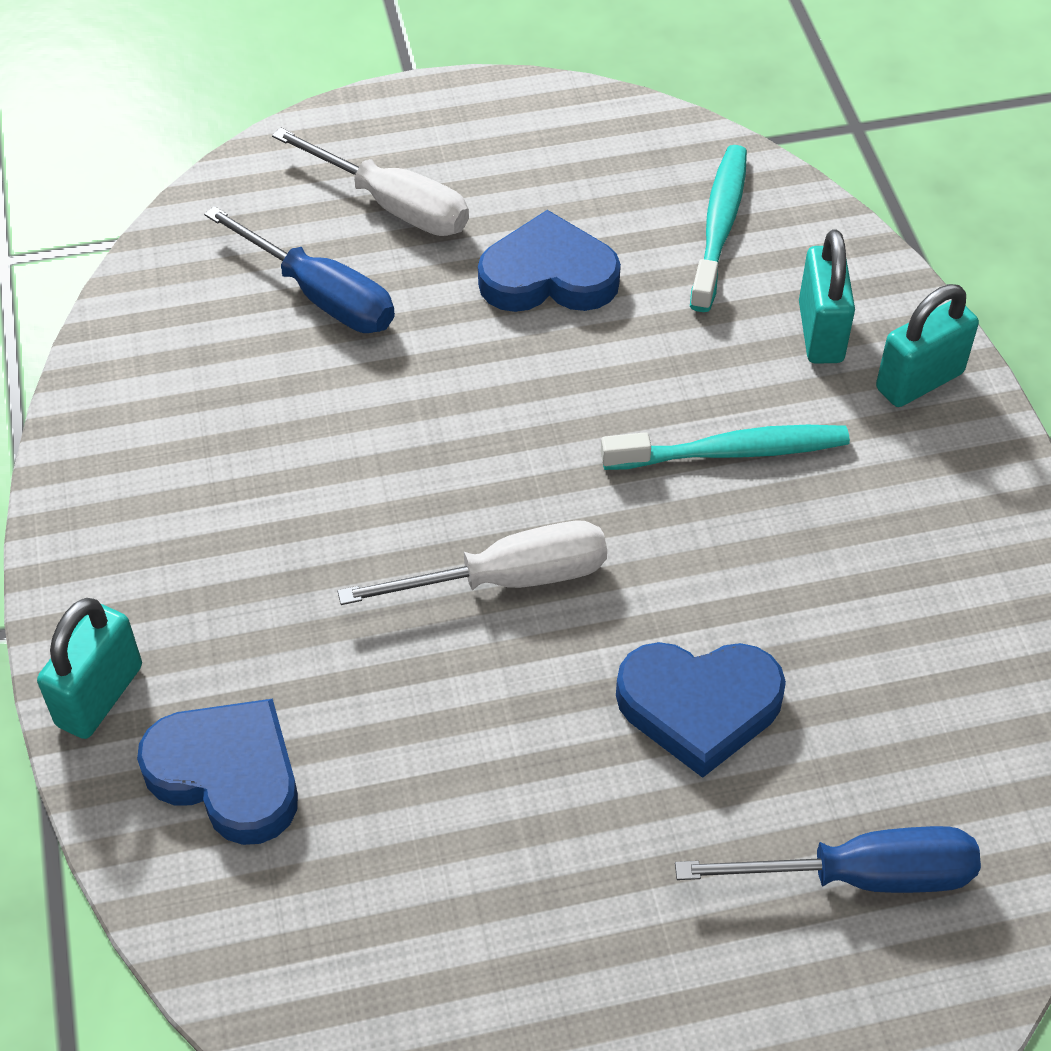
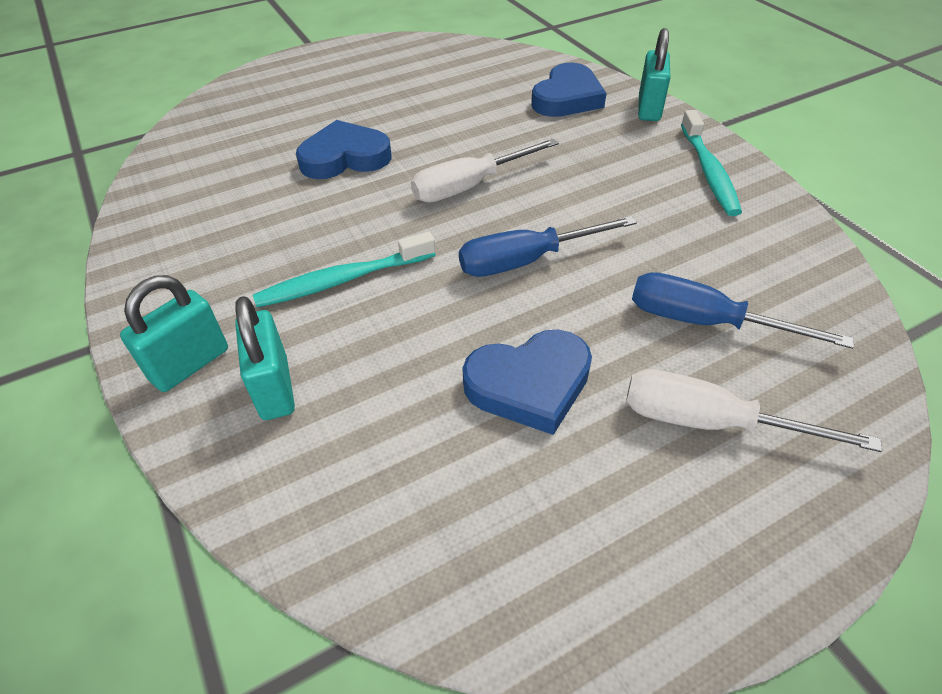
camera: 165 degrees right, 5 degrees down
(227, 774) = (567, 98): blue heart -> blue heart turned 75 degrees counterclockwise
(719, 226) = (381, 481): turquoise toothbrush -> turquoise toothbrush (708, 171)
(861, 876) = (259, 120): blue screwdriver -> blue screwdriver (526, 261)

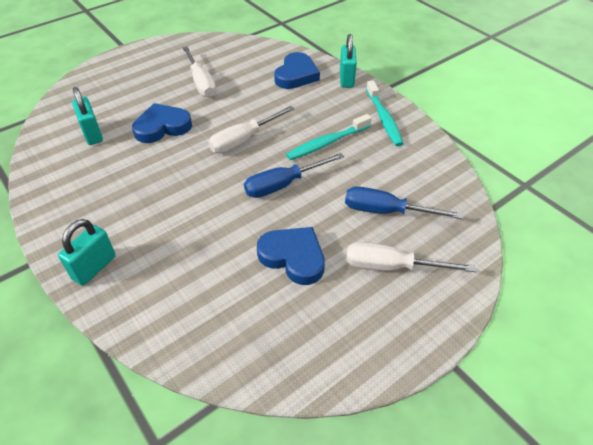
camera: 10 degrees left, 0 degrees up
(274, 388) = (148, 276): turquoise padlock -> turquoise padlock (92, 134)
(343, 280) = (176, 207): turquoise toothbrush -> turquoise toothbrush (327, 143)
(416, 99) = (201, 82): none -> white screwdriver
(529, 384) = (293, 257): blue heart -> blue heart turned 120 degrees counterclockwise

